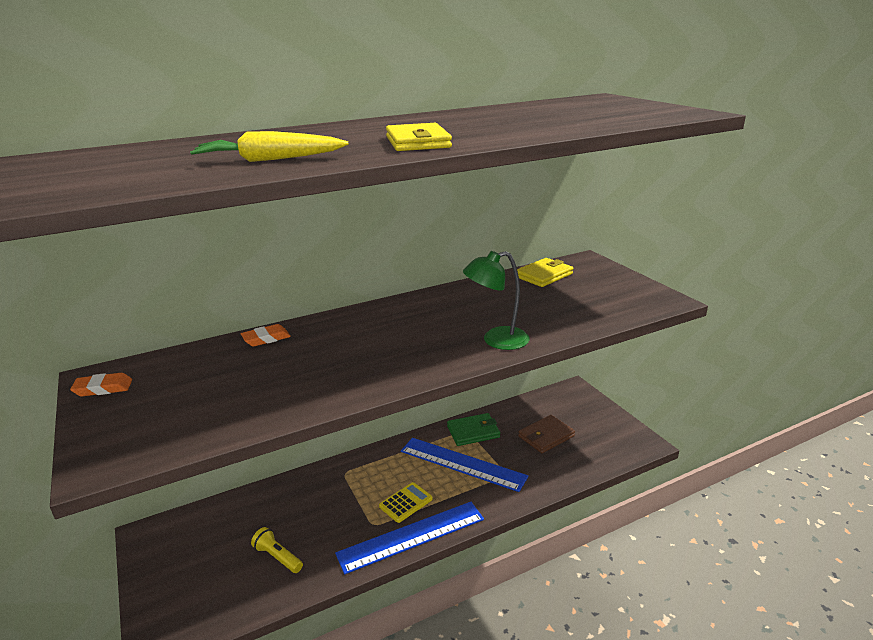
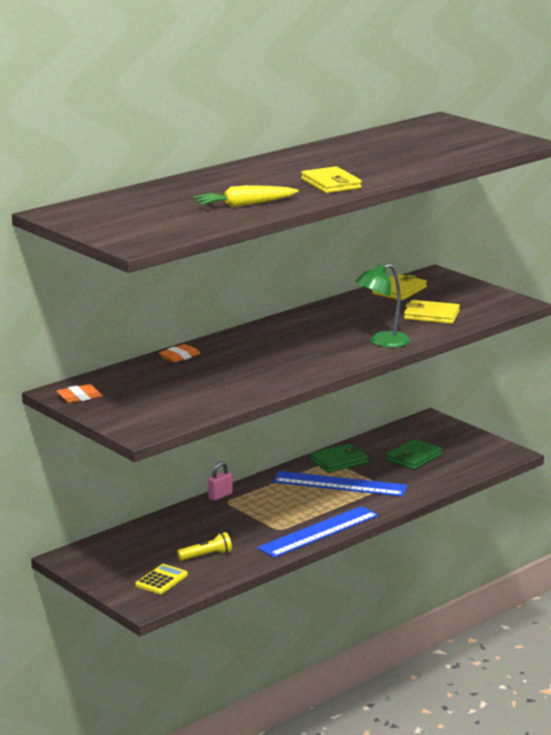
camera: 15 degrees left, 5 degrees down
(278, 557) = (206, 556): yellow flashlight -> yellow flashlight turned 135 degrees clockwise
(343, 463) = (220, 496): none -> pink padlock
(406, 503) = (300, 514): yellow calculator -> yellow calculator (161, 580)
(546, 436) = (413, 457): brown wallet -> green wallet
(566, 308) = (431, 315): none -> yellow wallet

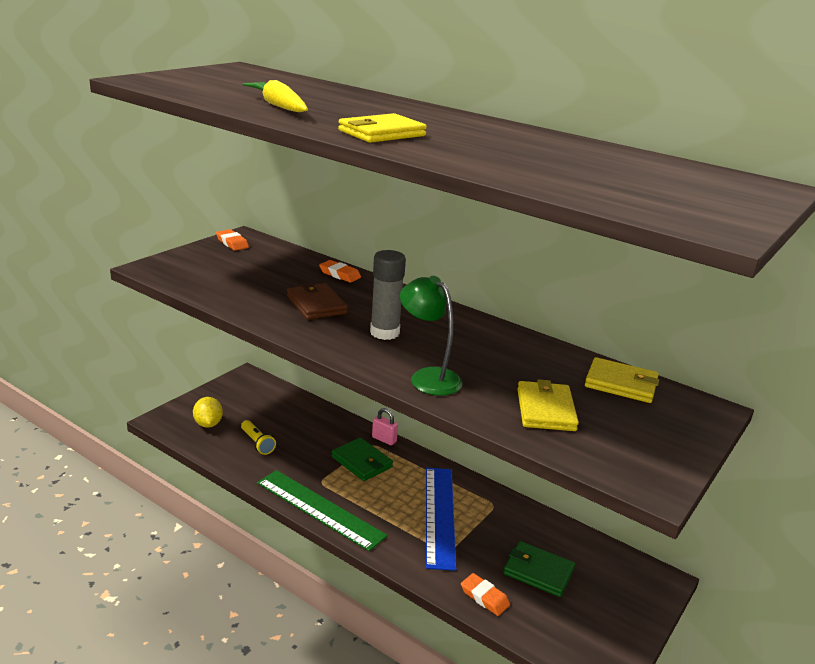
camera: 75 degrees right, 5 degrees up
(161, 580) = (208, 424): yellow calculator -> yellow lemon
(246, 369) = (316, 305): none -> brown wallet
(306, 349) = (384, 333): none -> grey glue stick
(319, 532) = (319, 509): blue ruler -> green ruler
(339, 461) = (497, 510): green wallet -> green wallet (362, 462)
(437, 480) = (484, 597): none -> orange eraser

